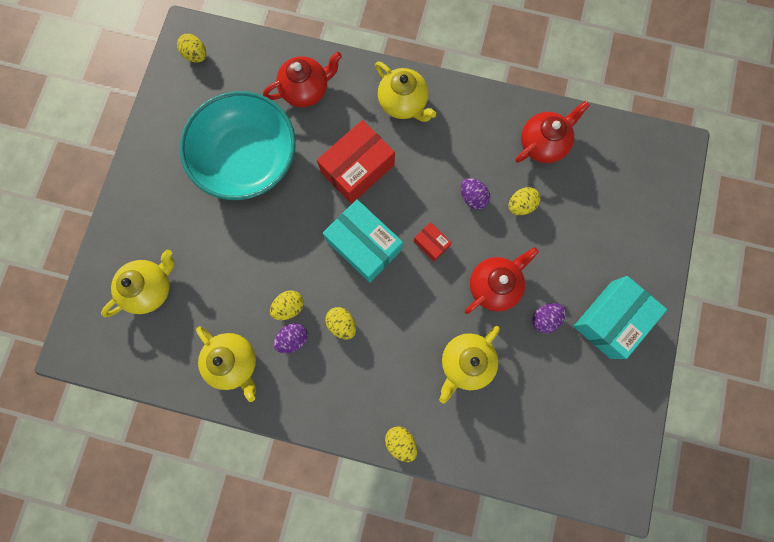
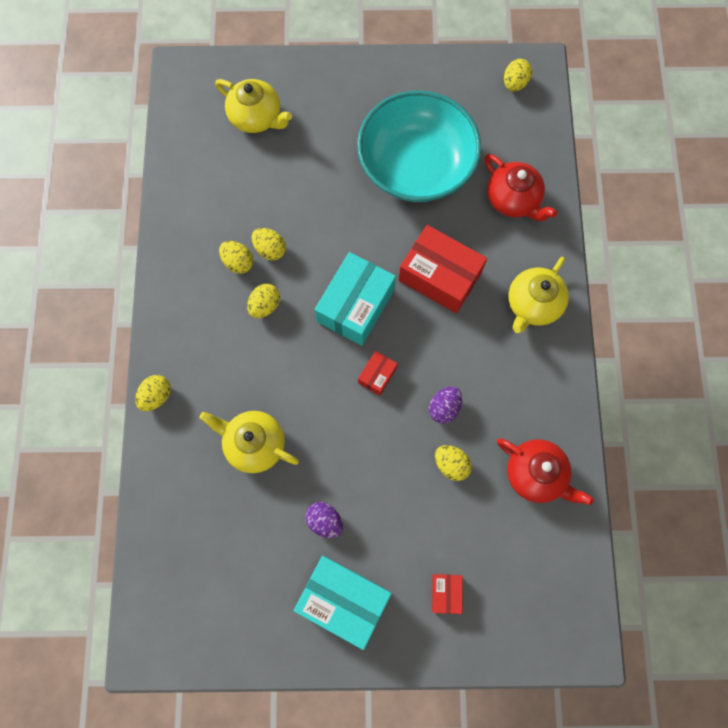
camera: 75 degrees right, 5 degrees down
(234, 362) = (201, 214): yellow teapot -> none
(293, 339) = (238, 262): purple egg -> yellow egg
(494, 285) = (348, 456): red teapot -> none
(620, 238) = (446, 593): none -> red box

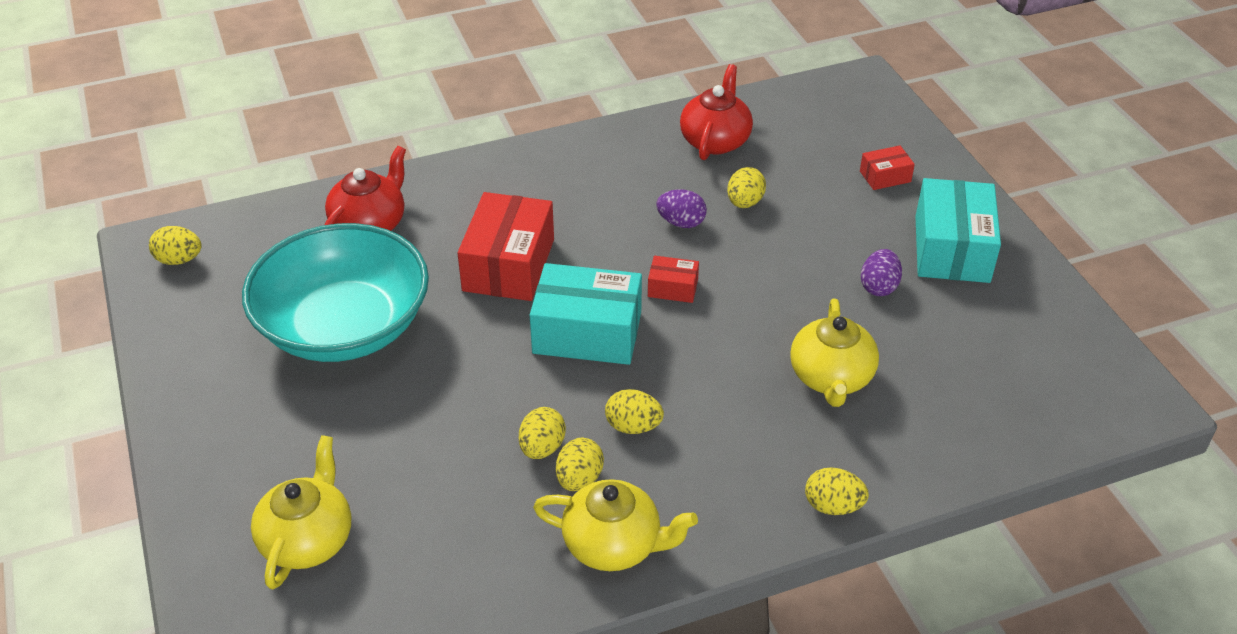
camera: 110 degrees left, 30 degrees down
(533, 304) = (511, 181): yellow teapot -> yellow teapot (613, 545)

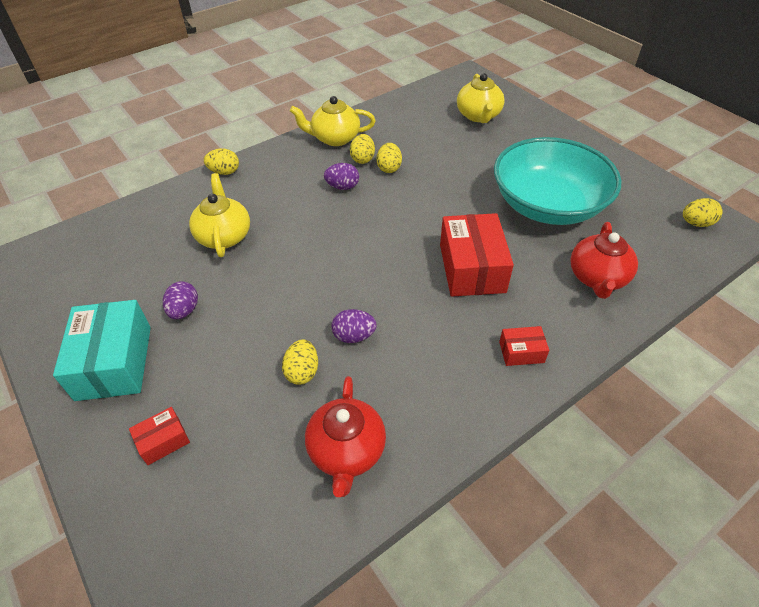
camera: 165 degrees right, 5 degrees up
(587, 332) = (392, 232): turquoise box -> none
(633, 426) = (342, 187): yellow egg -> purple egg
(672, 288) = (344, 276): red box -> red box (521, 352)

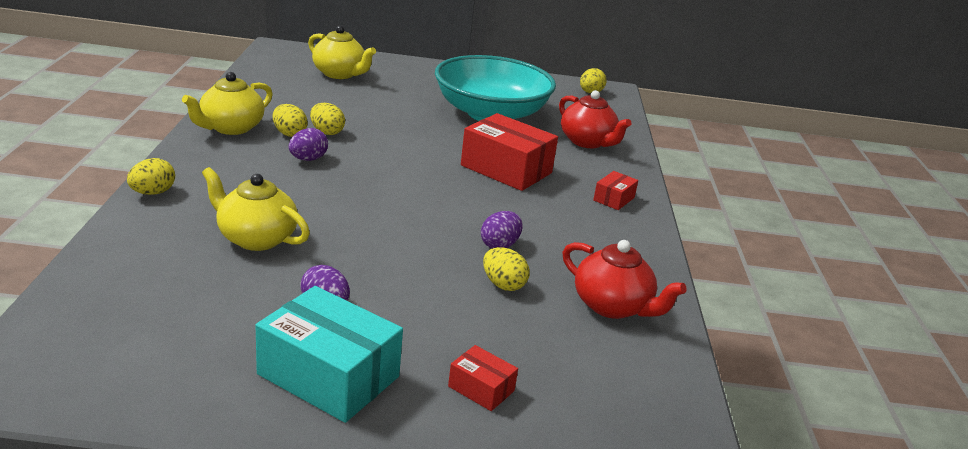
camera: 55 degrees left, 20 degrees down
(163, 441) = (481, 388): red box -> red box turned 60 degrees counterclockwise

